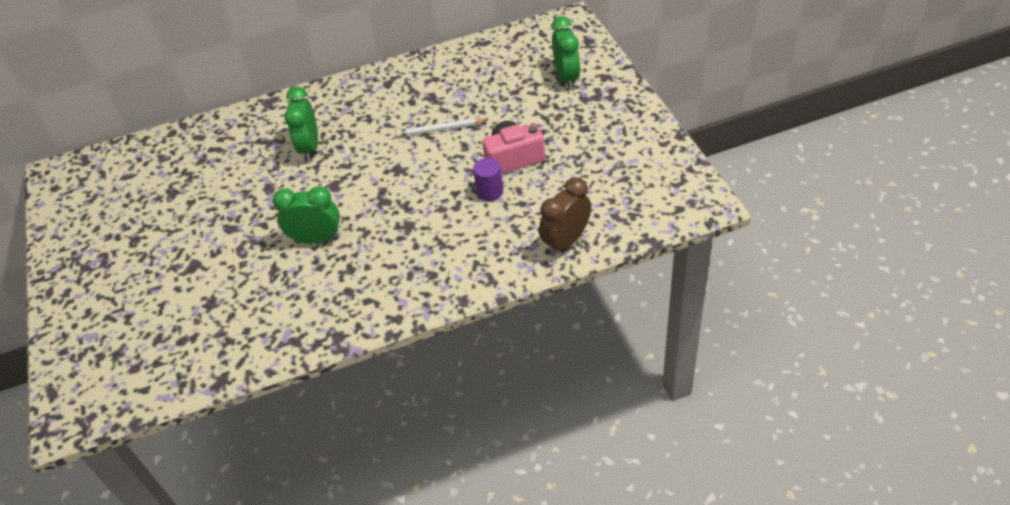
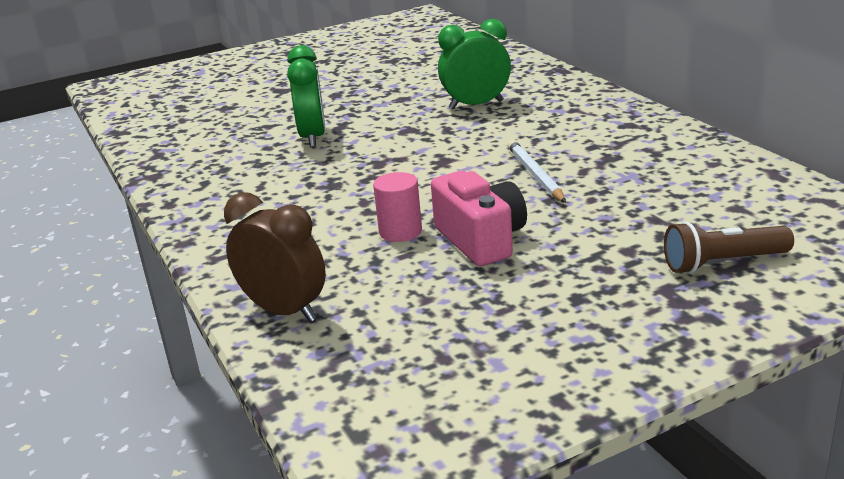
camera: 80 degrees right, 20 degrees down
(490, 192) = (400, 231): purple cylinder -> pink cylinder
(566, 77) = (723, 263): green clock -> brown flashlight

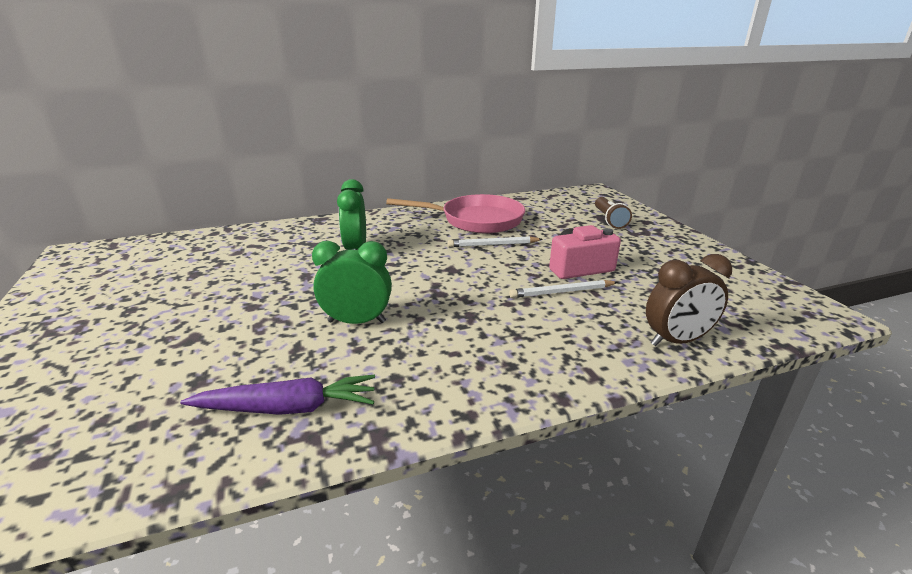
camera: 85 degrees left, 0 degrees up
(189, 141) = (287, 408): none -> purple carrot
(284, 311) = (677, 341): brown clock -> brown clock turned 150 degrees counterclockwise
(400, 231) = (562, 292): pink cylinder -> white pencil
(626, 153) = (476, 220): none -> pink pan

